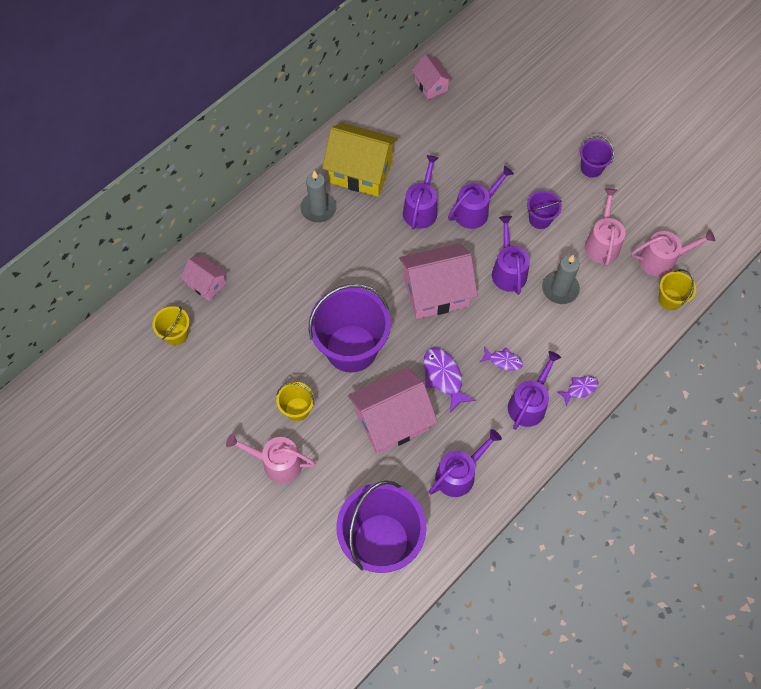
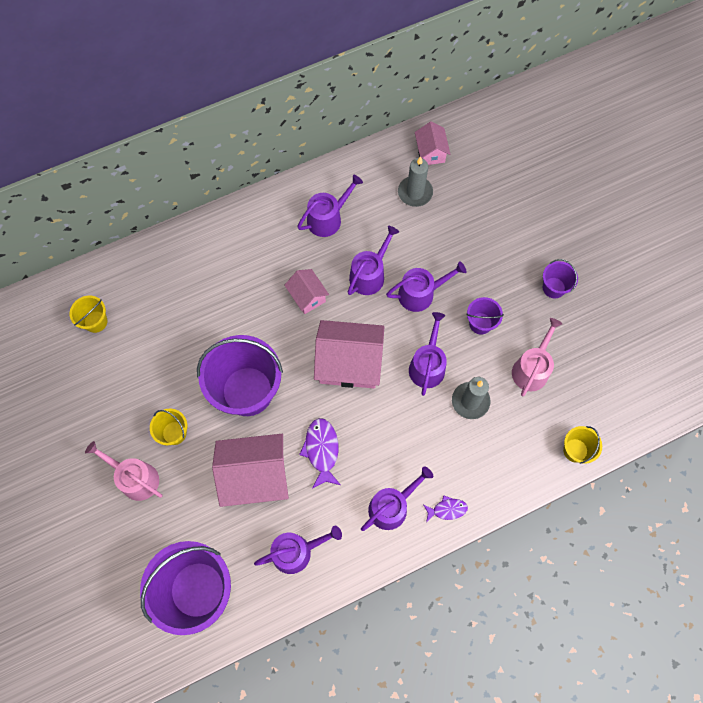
camera: 20 degrees right, 5 degrees up
(206, 284) = (142, 282): pink house -> pink house (307, 296)
(318, 209) = (273, 242): grey candle -> grey candle (415, 192)
(361, 172) = (328, 218): yellow house -> purple watering can
(503, 361) = (385, 454): purple fish -> none
(661, 260) = (584, 406): pink watering can -> none

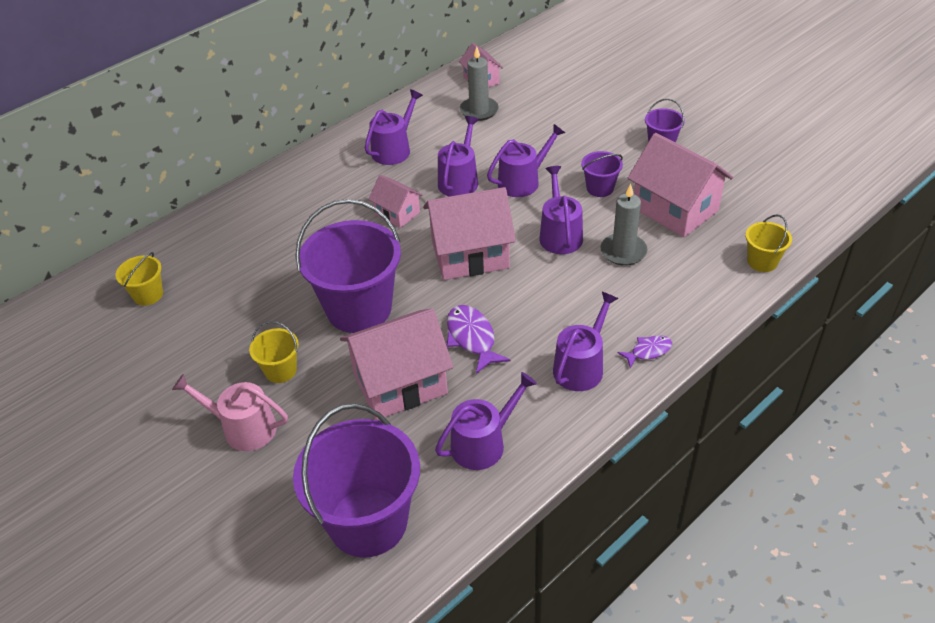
camera: 15 degrees left, 25 degrees down
(531, 369) = (675, 209): pink watering can -> pink house

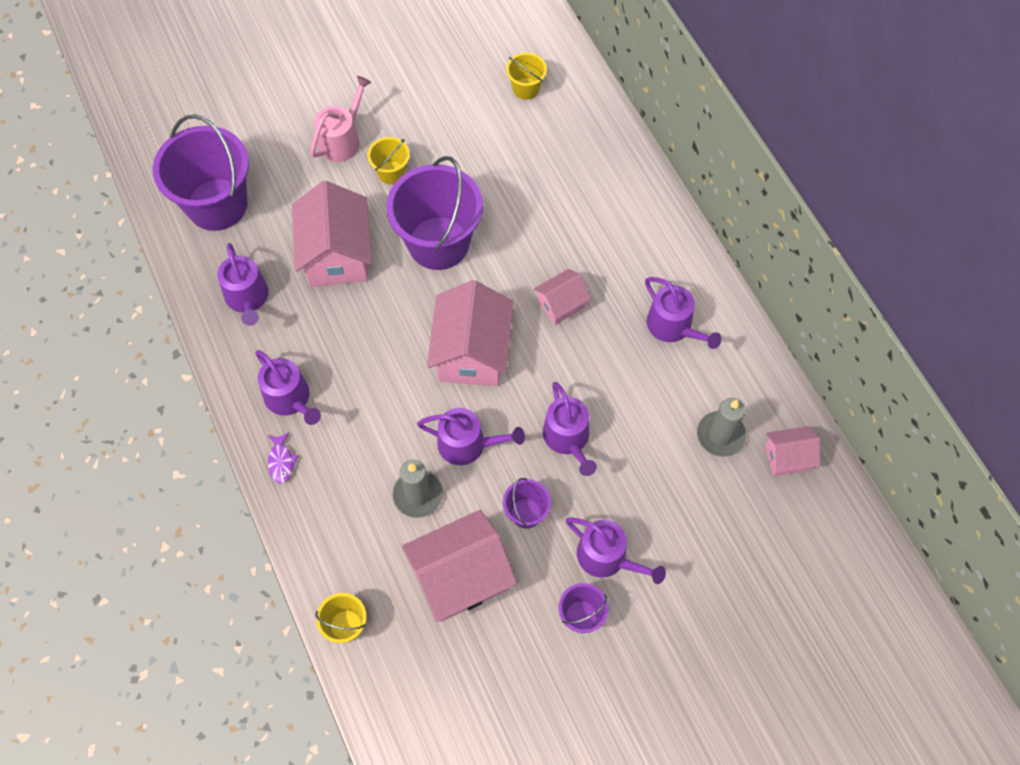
camera: 105 degrees right, 20 degrees up
(459, 180) = (593, 376): purple watering can -> purple watering can (607, 557)
(472, 338) = (362, 323): purple fish -> none

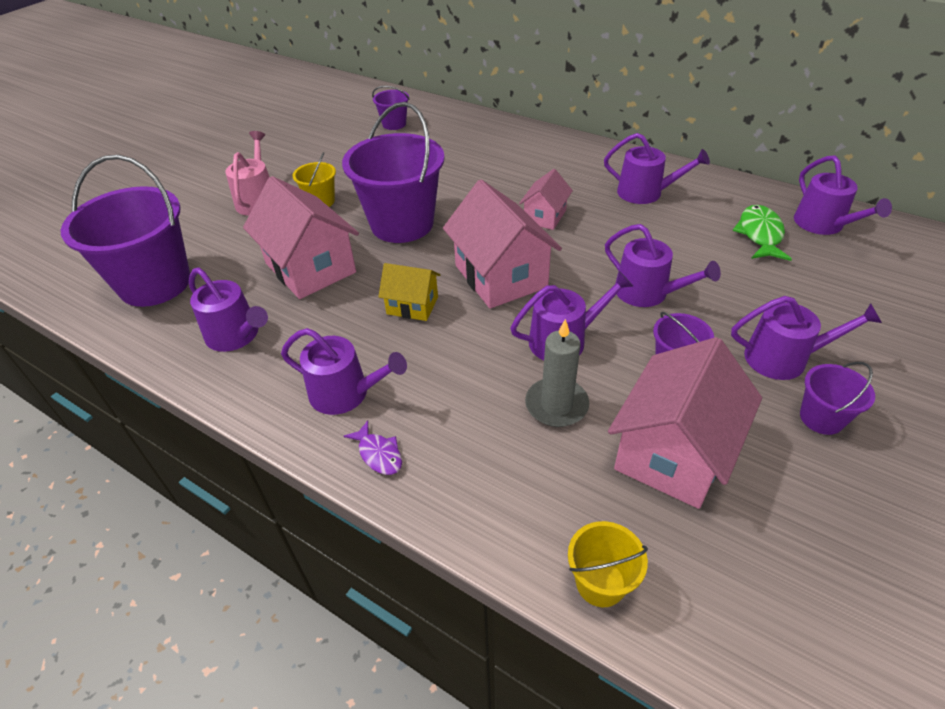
camera: 30 degrees left, 20 degrees down
(386, 343) = (412, 305): none -> yellow house
(526, 88) = (394, 124): yellow bucket -> purple bucket
(720, 435) = (760, 234): grey candle -> green fish
(787, 457) = (823, 224): pink house -> purple watering can

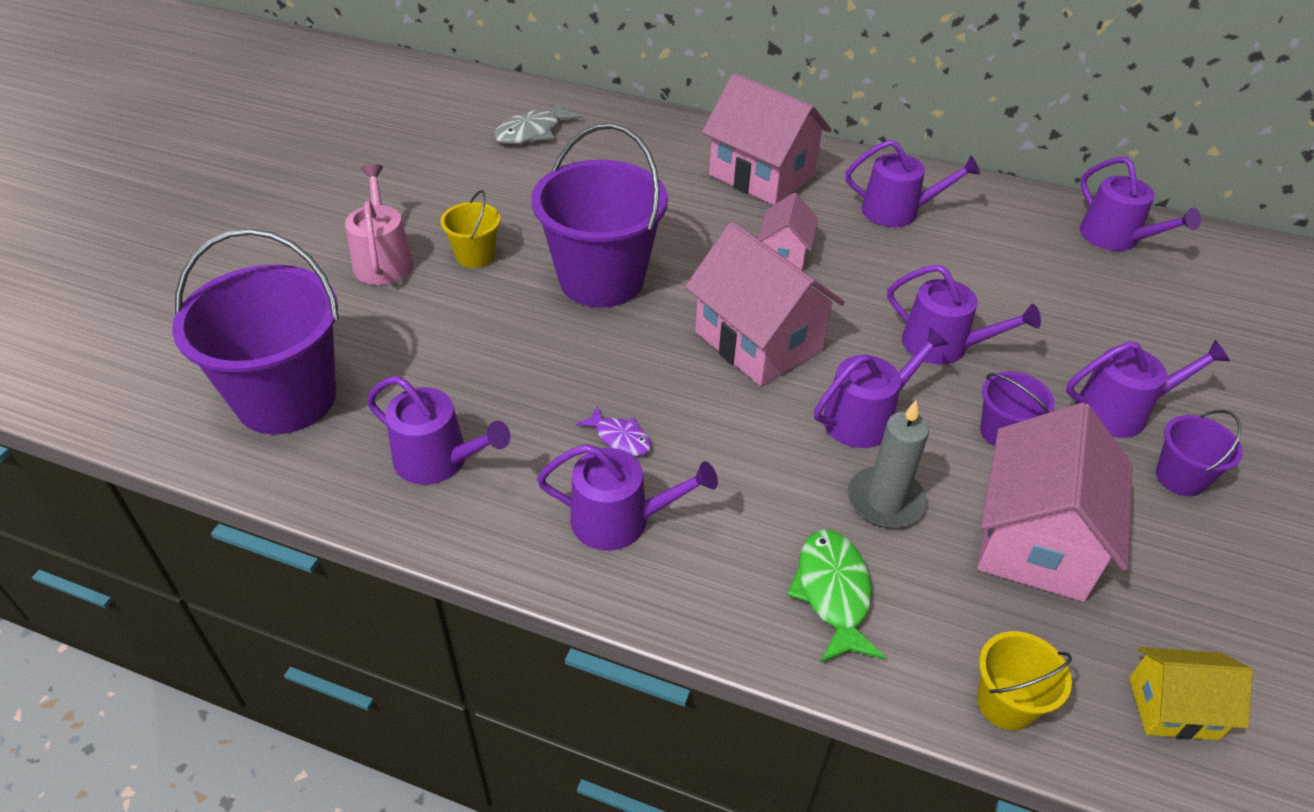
camera: 15 degrees left, 0 degrees up
(310, 268) = (501, 353): pink house -> pink house (761, 175)
(378, 454) = (693, 592): purple fish -> purple fish (620, 438)
(394, 124) = (532, 132): purple bucket -> grey fish
(412, 305) = (660, 392): yellow house -> yellow house (1173, 708)
(760, 234) = (1049, 257): green fish -> green fish (833, 593)

